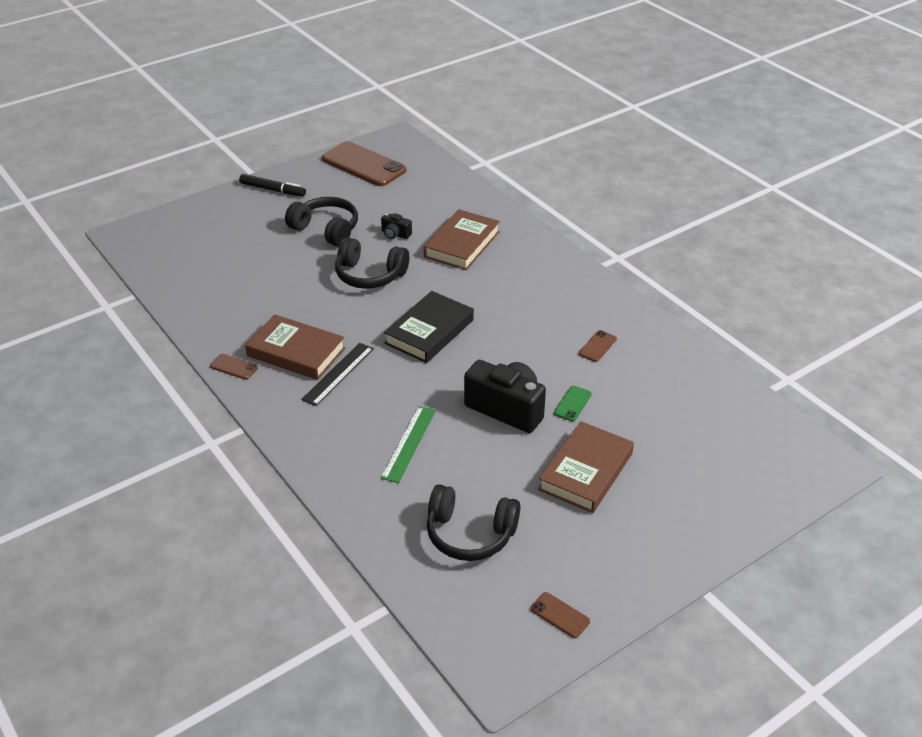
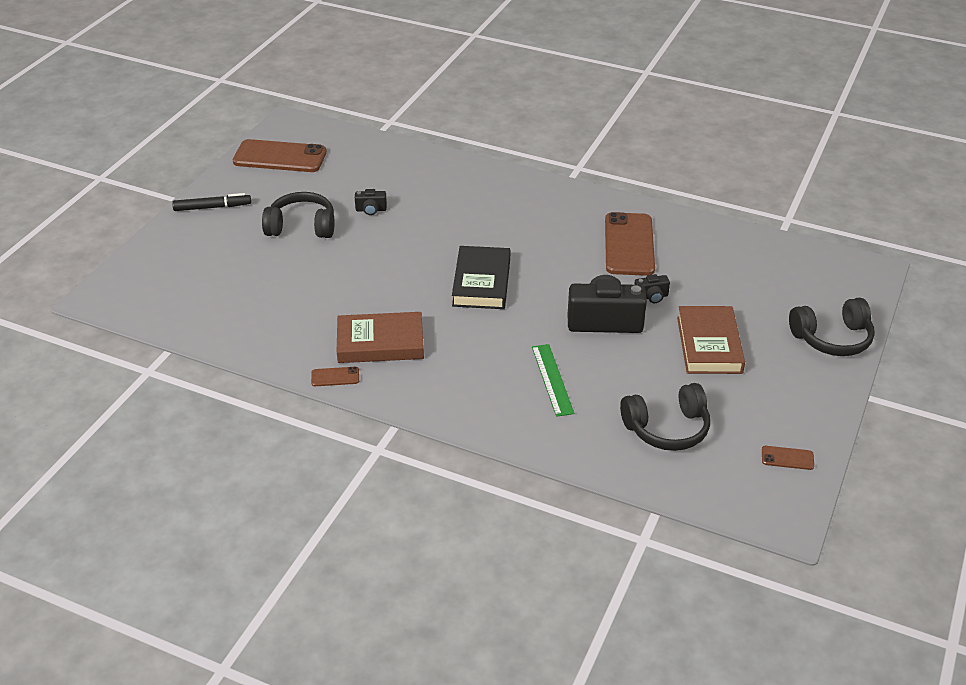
camera: 30 degrees left, 0 degrees up
(338, 374) = (436, 346): black ruler -> none
(370, 275) = (382, 253): black headphones -> black headphones (832, 338)
(462, 244) = (439, 199): brown book -> none
(572, 403) = (651, 297): green phone -> black camera
(597, 346) = (629, 244): brown phone -> brown phone, size x2.32

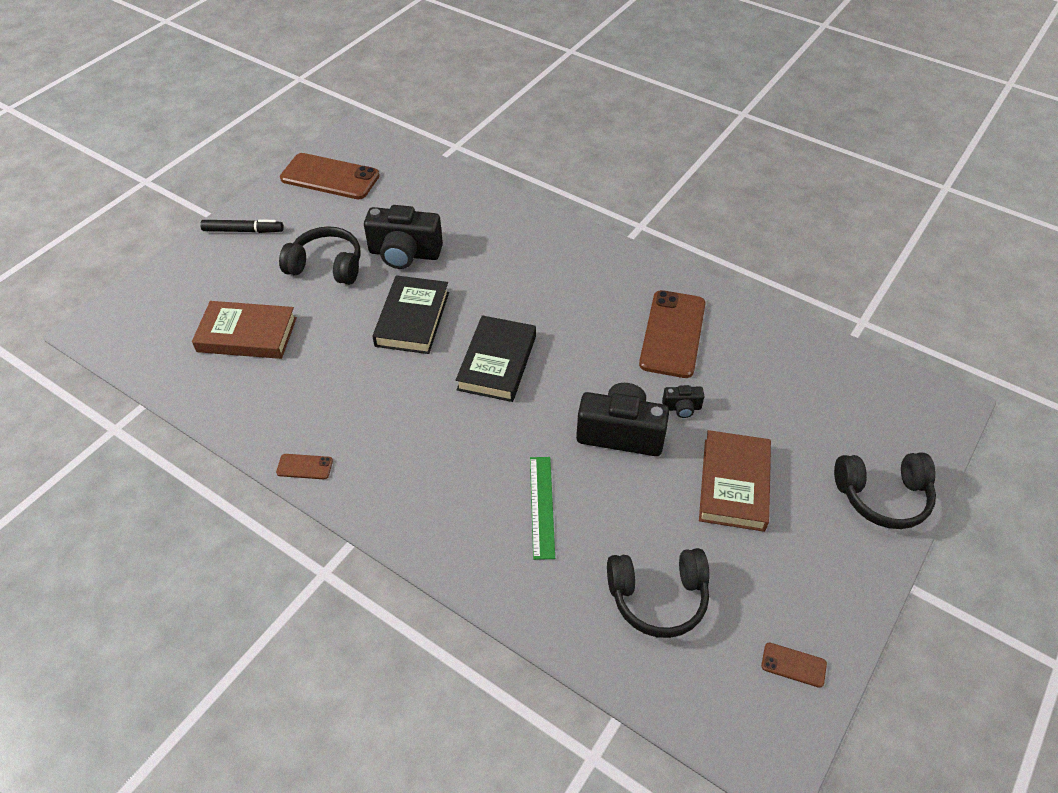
camera: 10 degrees right, 10 degrees up
(371, 210) = (404, 254): black camera -> black camera, size x2.16
(380, 343) = (366, 428): brown book -> brown book (247, 334)
(395, 258) = (412, 319): none -> black book

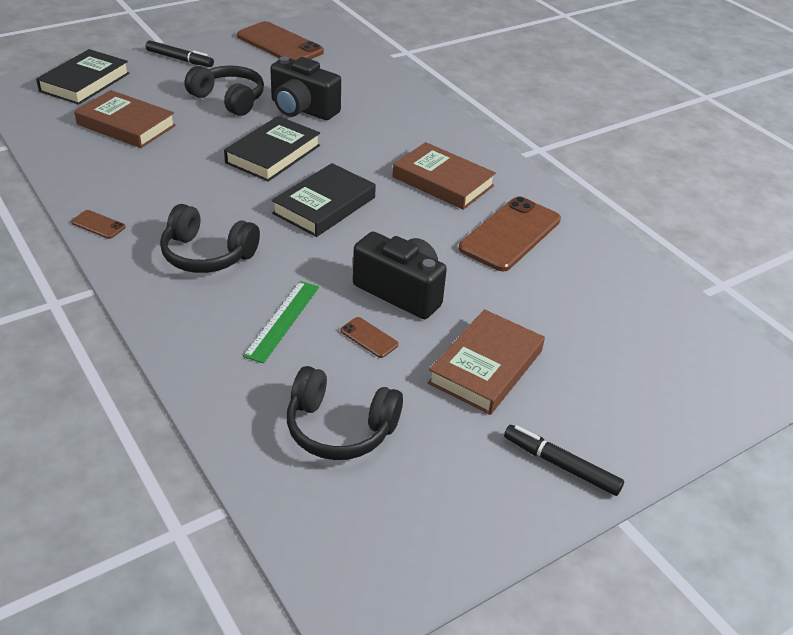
camera: 20 degrees right, 10 degrees down
(166, 295) = (85, 82): none -> black book
(582, 295) = (443, 181): none -> brown book
(682, 408) = (477, 291): black camera -> none
(793, 665) = (439, 535): brown phone -> brown phone (369, 337)
(843, 556) = (561, 465): none -> black marker
(882, 496) = (642, 430): black headphones -> black headphones (207, 254)

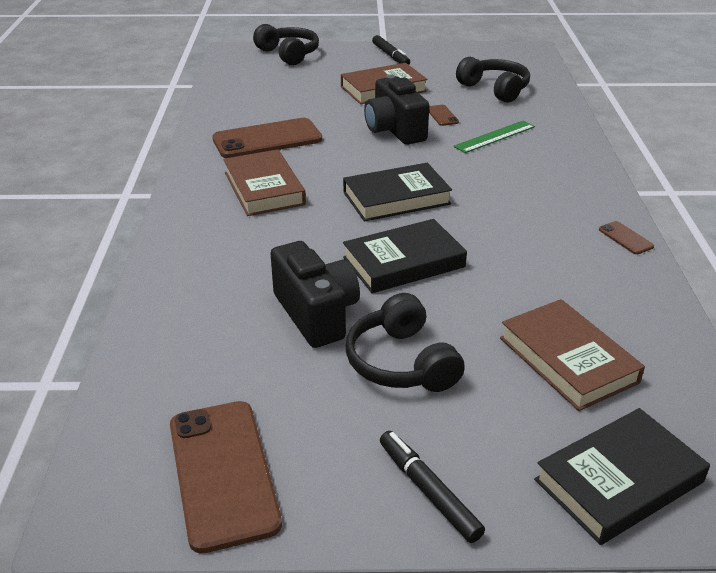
camera: 145 degrees left, 5 degrees down
(207, 254) = (530, 188): black headphones -> black headphones (288, 54)

